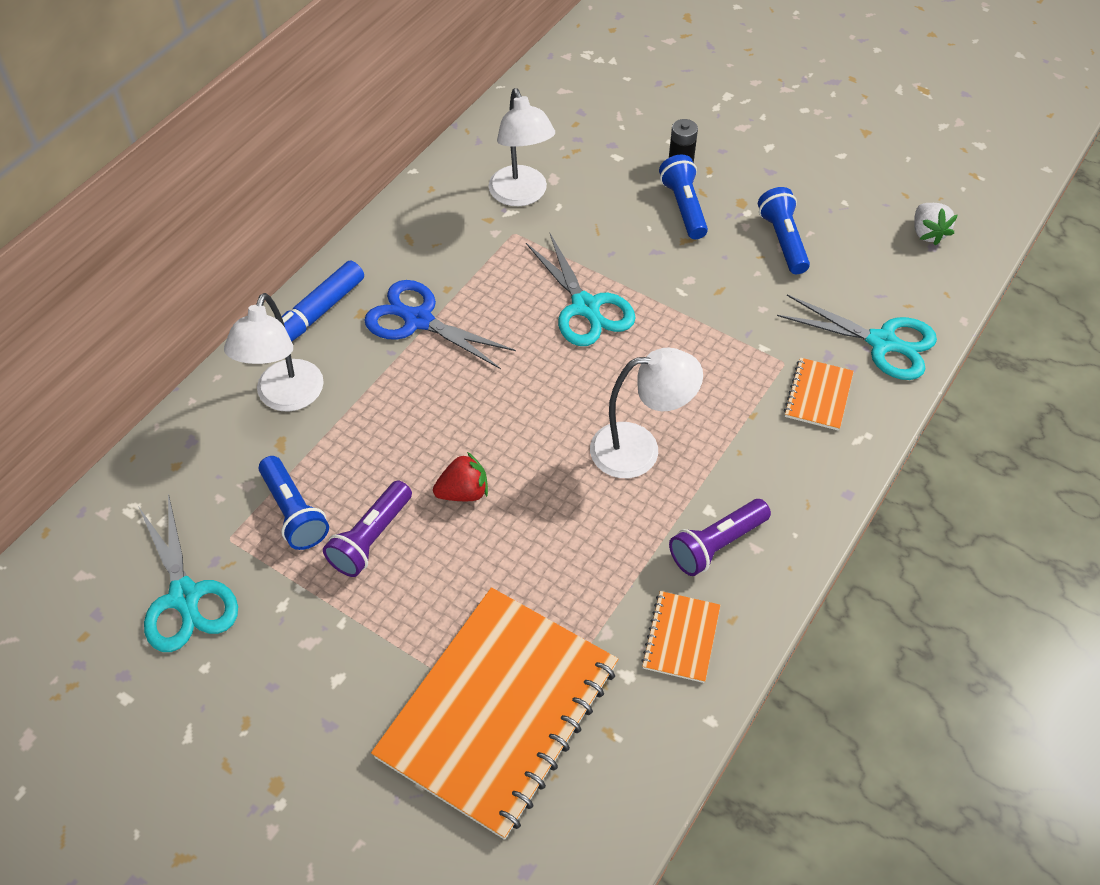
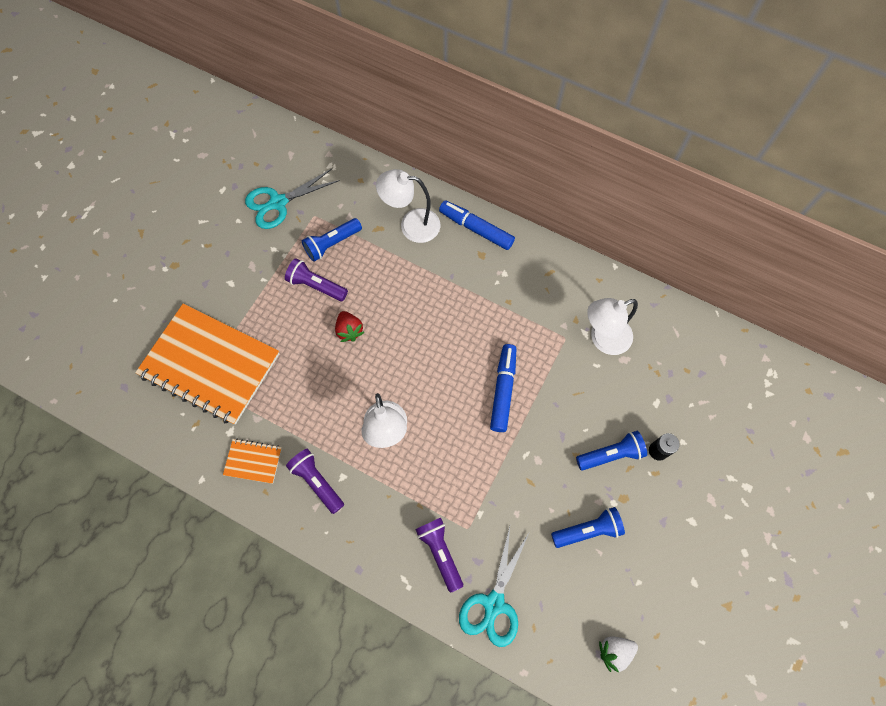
camera: 85 degrees right, 15 degrees up
(418, 320) = (479, 288): blue scissors -> none
(585, 307) = (503, 390): turquoise scissors -> blue marker
(818, 395) = (440, 552): orange notebook -> purple flashlight

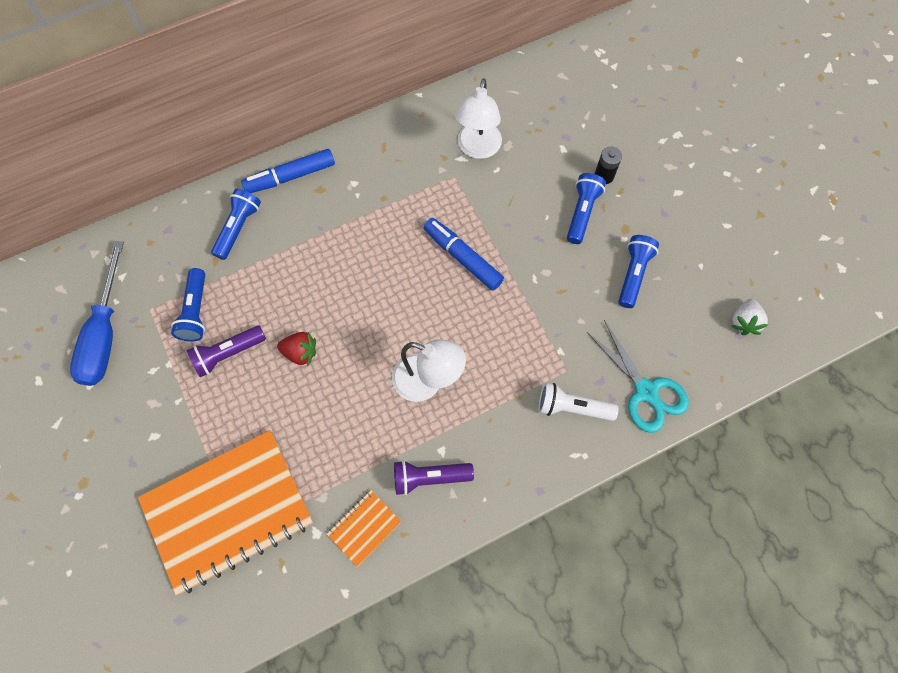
camera: 55 degrees left, 0 degrees up
(278, 203) = (105, 334): turquoise scissors -> blue screwdriver
(411, 225) = (238, 228): white lamp -> blue flashlight
(440, 552) = (572, 407): purple flashlight -> white flashlight

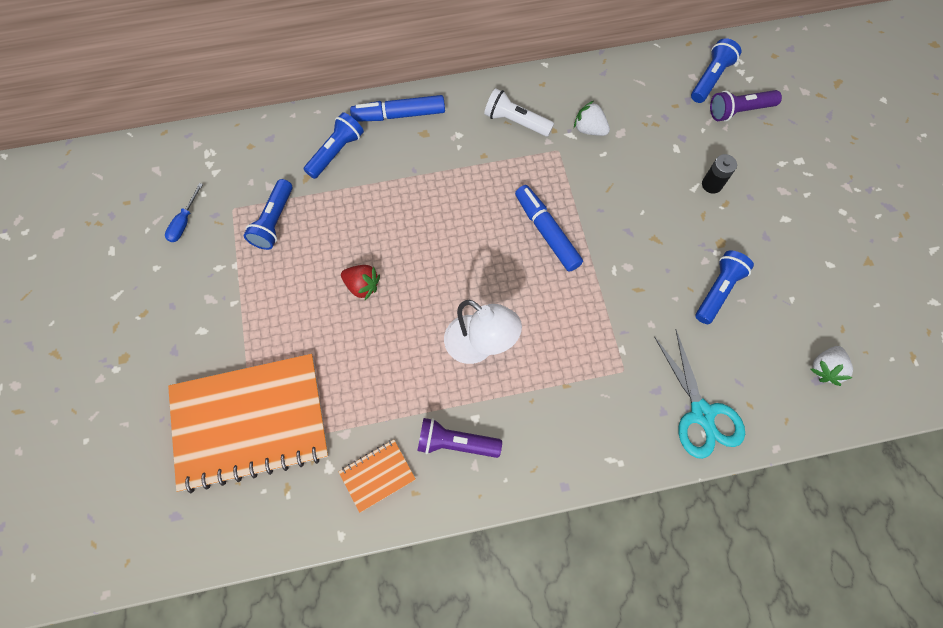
camera: 15 degrees right, 0 degrees up
(105, 334) = (184, 222): blue screwdriver -> blue screwdriver, size x0.45
(227, 354) = (292, 269): purple flashlight -> purple flashlight (739, 111)
(477, 149) = (589, 129): white lamp -> white strawberry
(572, 407) = (619, 410): white flashlight -> white flashlight (515, 121)
(582, 212) = (680, 216): blue flashlight -> blue flashlight (710, 78)

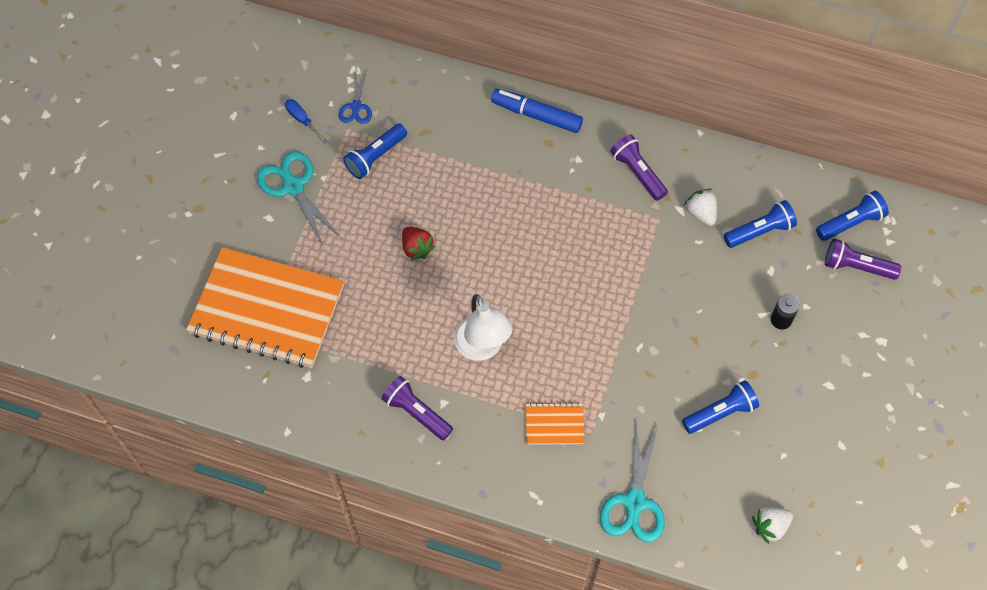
camera: 30 degrees right, 5 degrees down
(184, 222) = (303, 120): blue screwdriver -> blue screwdriver turned 90 degrees clockwise
(210, 288) = (293, 187): none -> turquoise scissors
(229, 185) = (356, 107): none -> blue scissors
(336, 152) = (462, 122): blue flashlight -> blue flashlight (760, 231)
(377, 475) = (340, 403): orange notebook -> orange notebook (554, 424)
(515, 121) = (637, 172): white flashlight -> purple flashlight
(546, 232) = (601, 284): blue marker -> none

